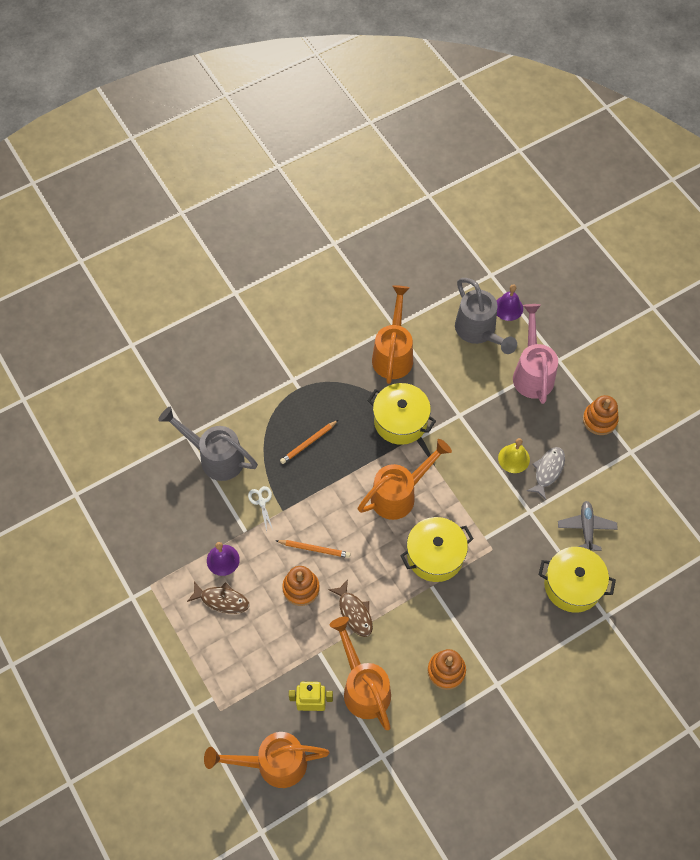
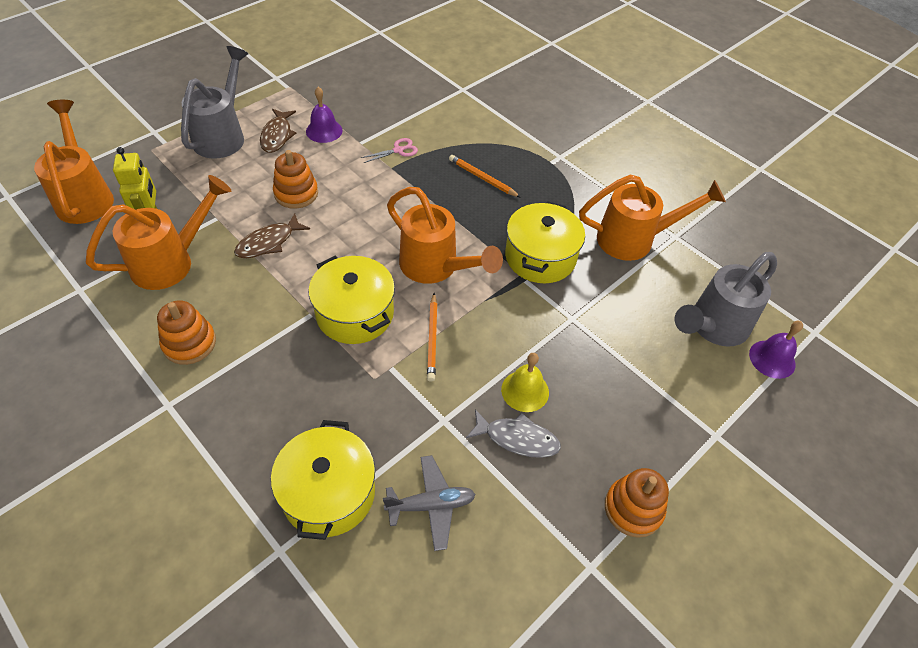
camera: 75 degrees right, 10 degrees down
(215, 457) = (443, 110): grey watering can -> grey watering can (223, 135)
(261, 502) = (398, 150): white scissors -> pink scissors
(314, 549) = (347, 199): orange pencil -> orange pencil (432, 339)
(532, 372) = (678, 401): pink watering can -> none

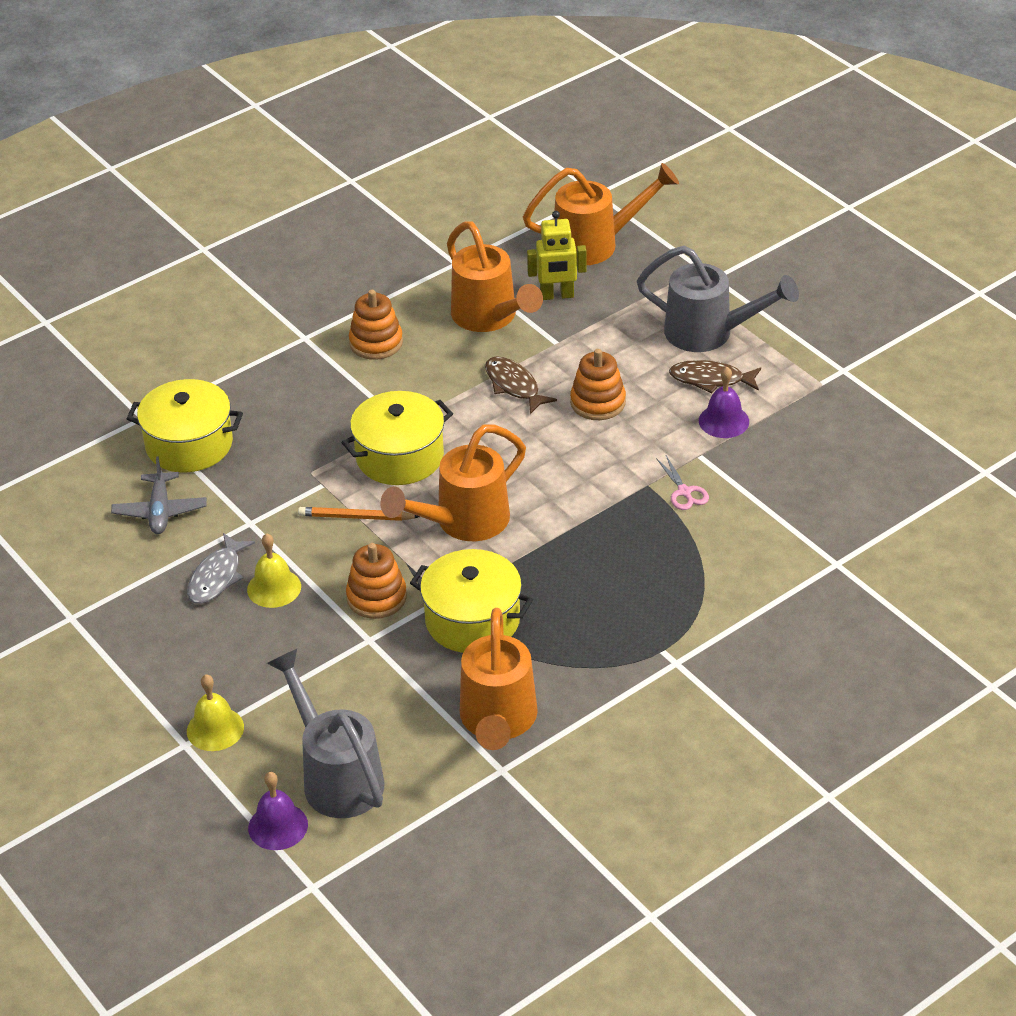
camera: 100 degrees right, 10 degrees down
(482, 178) = (627, 574): orange pencil -> none
(633, 509) = (119, 657): orange stacking toy -> orange stacking toy (376, 597)
(693, 415) = (215, 729): none -> yellow bell

